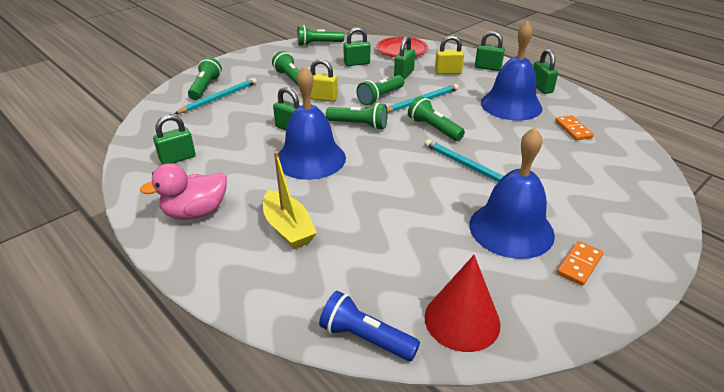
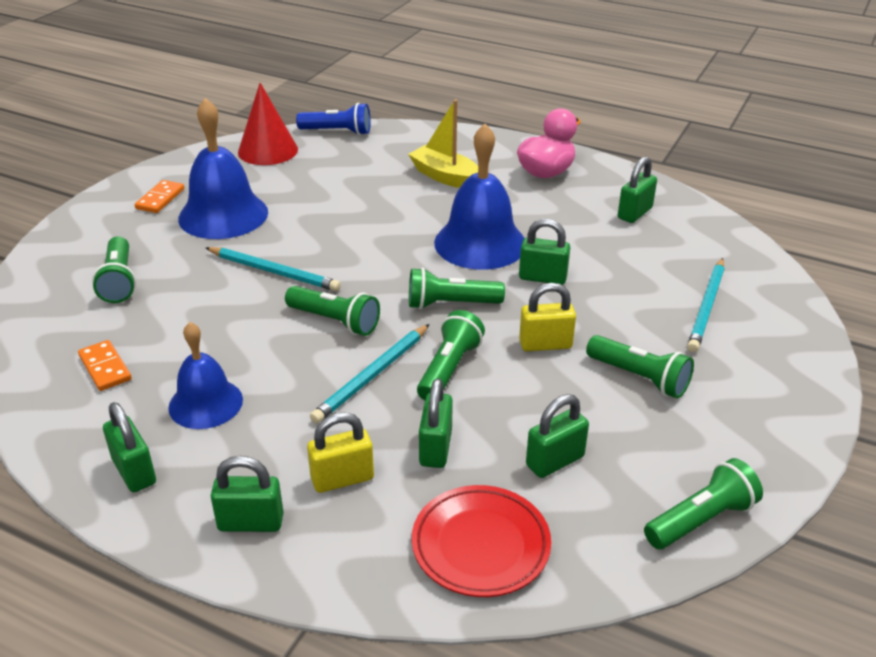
camera: 160 degrees right, 0 degrees up
(205, 87) = (757, 323): green flashlight -> green flashlight (119, 281)
(511, 105) = (205, 403): blue bell -> blue bell, size x0.64

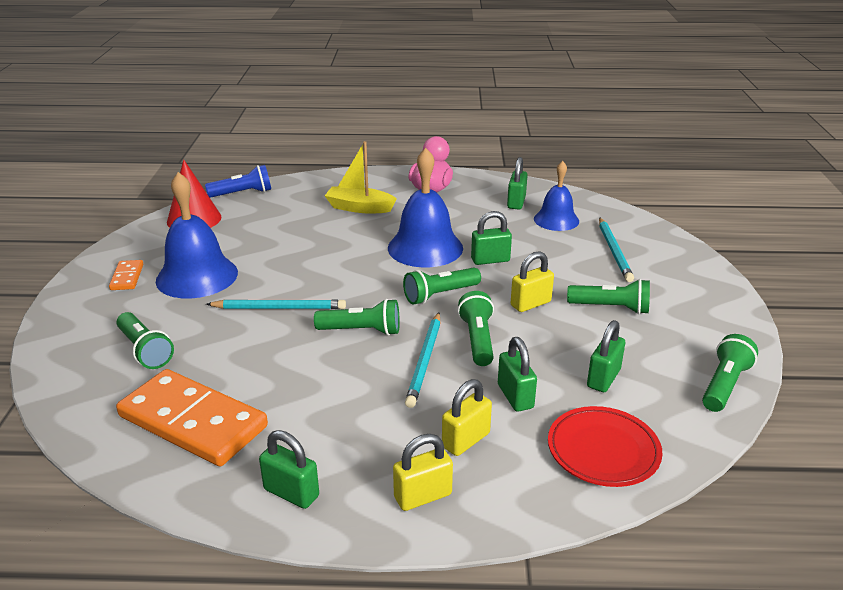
camera: 25 degrees left, 5 degrees down
(105, 368) = (192, 422): orange domino -> orange domino, size x2.25
(205, 403) = (307, 421): blue bell -> blue bell (556, 220)
(251, 522) = (423, 496): green padlock -> yellow padlock

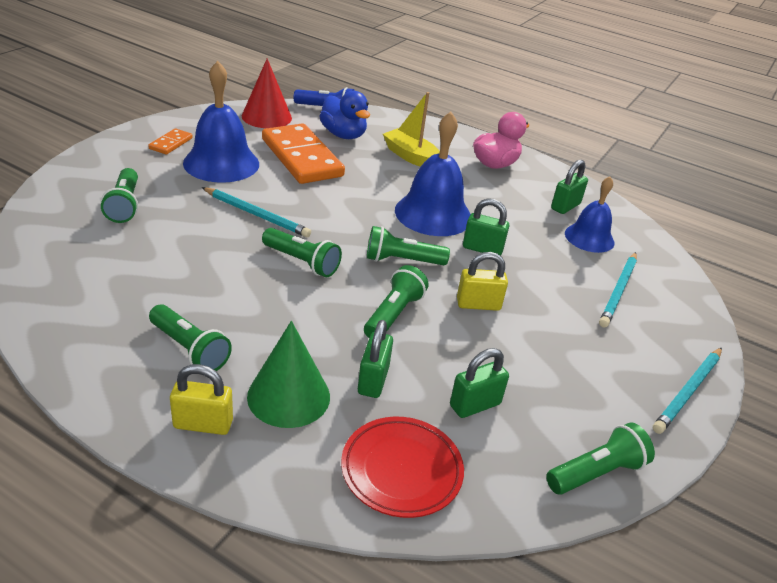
camera: 25 degrees right, 5 degrees up
(192, 422) = (99, 275): orange domino -> orange domino (301, 158)
(282, 210) = (343, 135): none -> blue duck
(291, 493) = (109, 367): green padlock -> none
(425, 361) = (327, 312): turquoise pencil -> turquoise pencil (688, 392)
(465, 440) = (288, 396): yellow padlock -> green cone
(611, 308) = (555, 343): green flashlight -> green flashlight (190, 349)

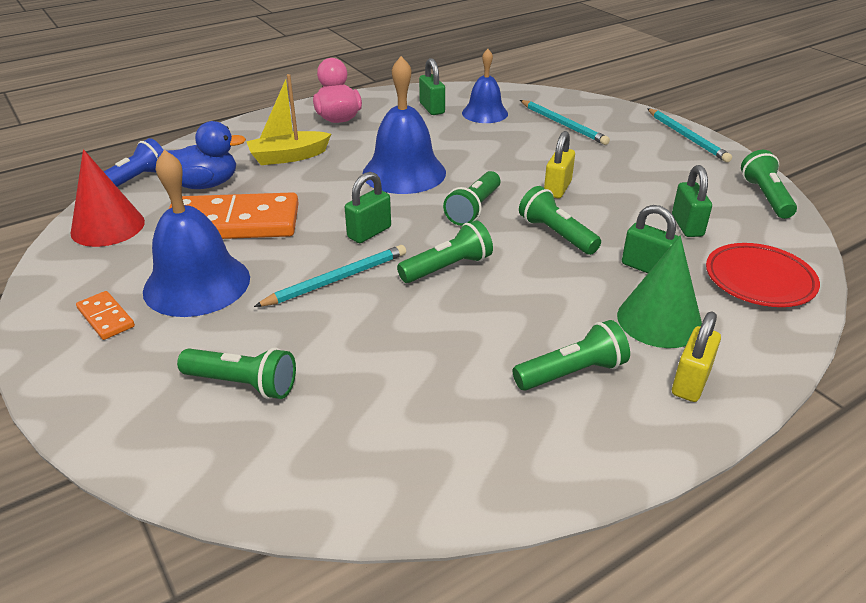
camera: 60 degrees left, 0 degrees up
(482, 249) = (476, 164): green padlock -> green padlock (369, 232)

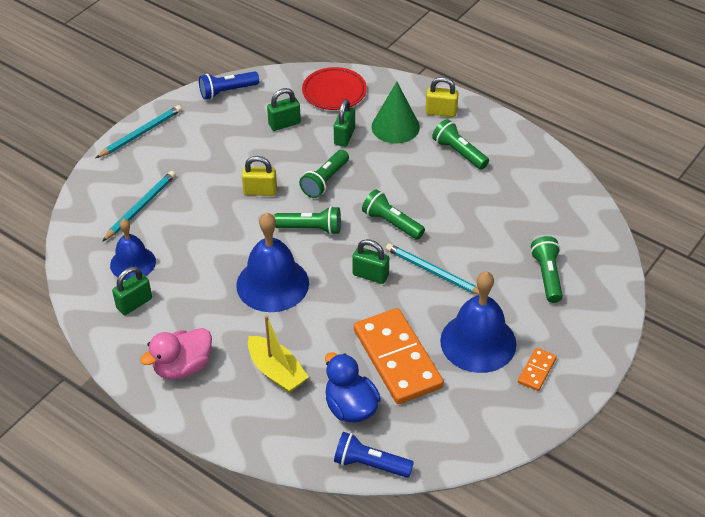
camera: 110 degrees left, 10 degrees up
(108, 227) = (443, 437): red cone -> none
(765, 197) = (227, 91): green flashlight -> blue flashlight

